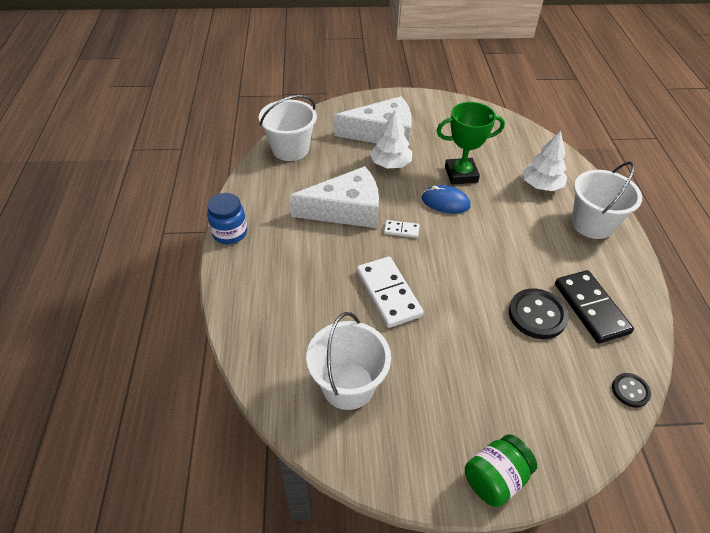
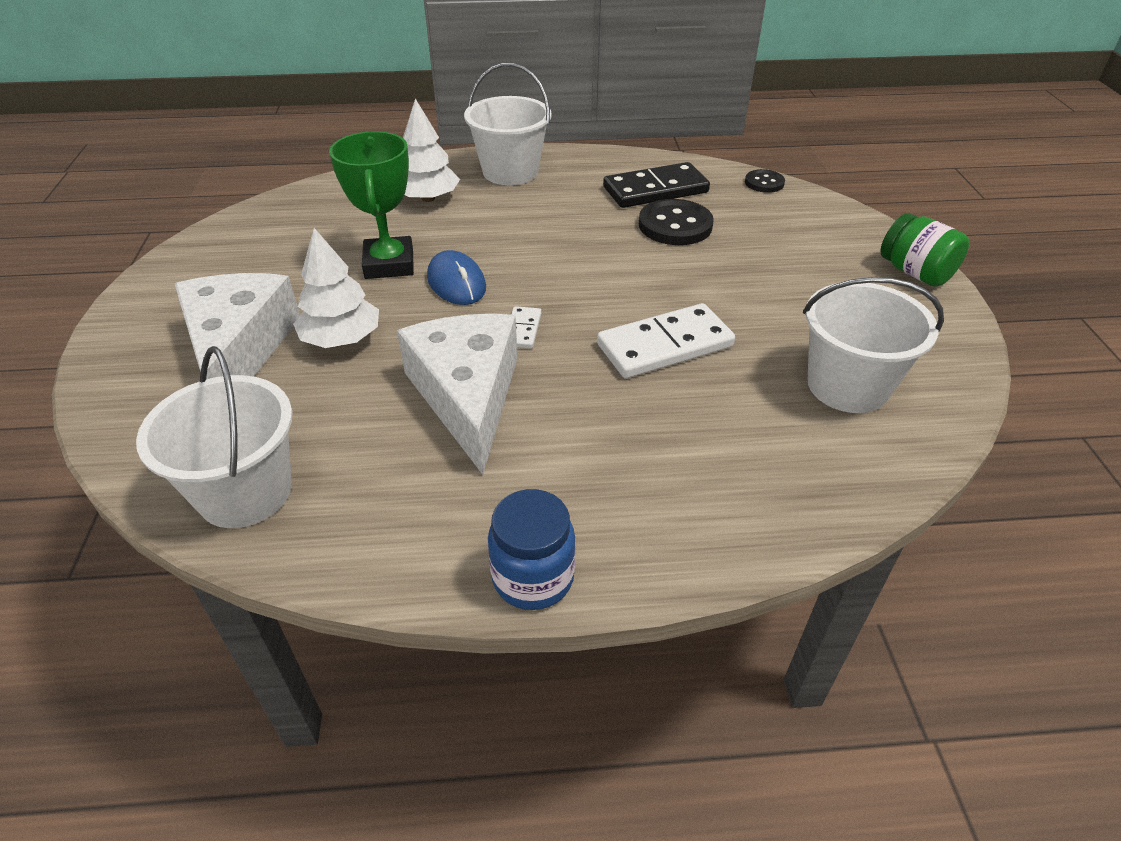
camera: 90 degrees left, 5 degrees down
(445, 202) = (456, 283): blue mouse -> blue mouse turned 45 degrees counterclockwise

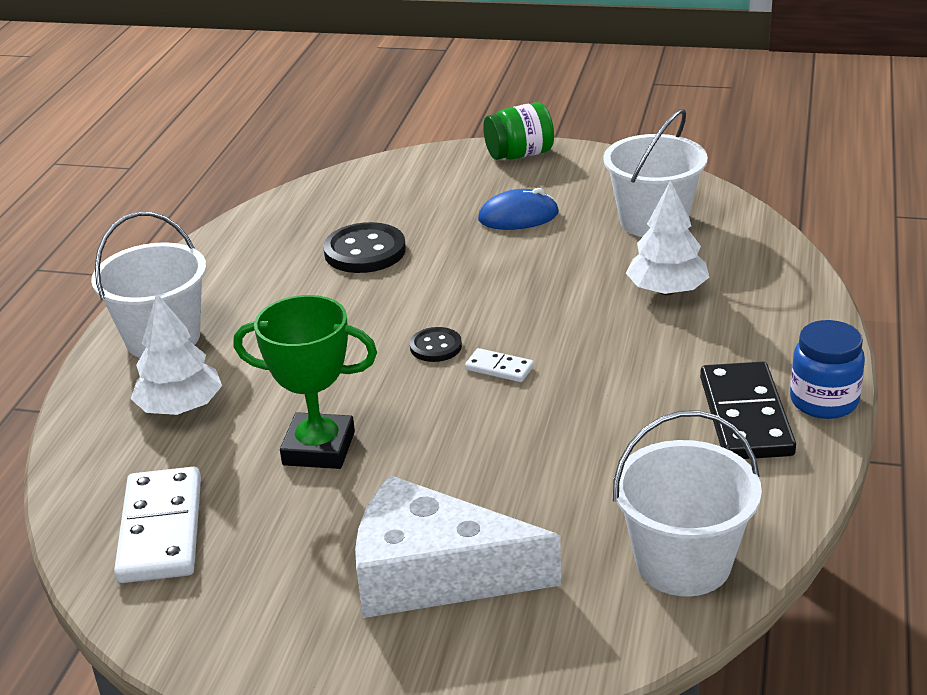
camera: 70 degrees left, 10 degrees down
(341, 339) = (455, 491): white tree -> white tree (667, 290)
(456, 283) = (389, 402): blue mouse -> blue mouse (518, 216)
(467, 395) = (589, 413): white cheese -> none
(655, 190) = (285, 250): black domino -> black domino (746, 416)
(664, 345) = (562, 293): white domino -> white domino (160, 530)
(764, 183) = (319, 187): black button -> black button (436, 346)

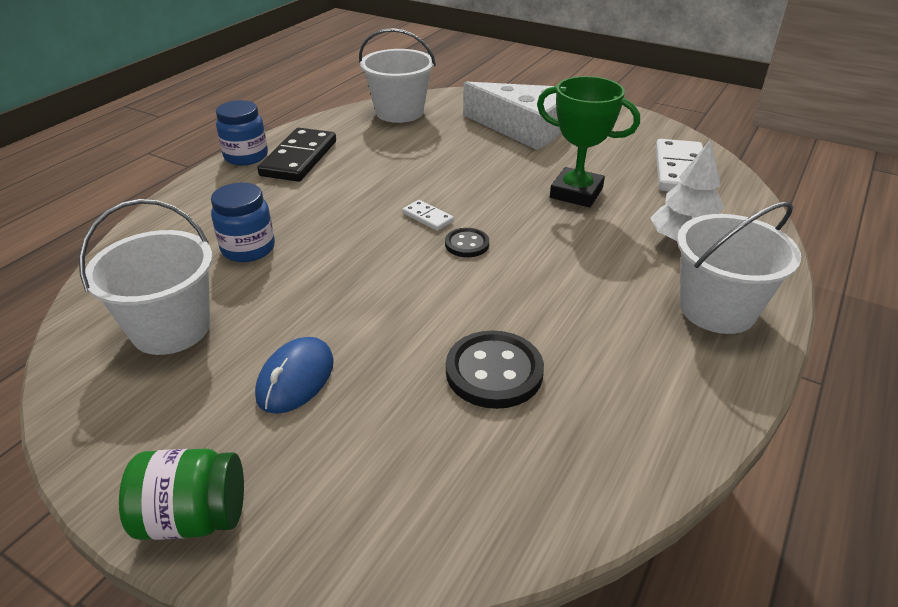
camera: 165 degrees left, 5 degrees up
(518, 216) = (296, 378): blue mouse -> blue mouse turned 75 degrees counterclockwise
(667, 290) = (248, 249): white tree -> blue jar

